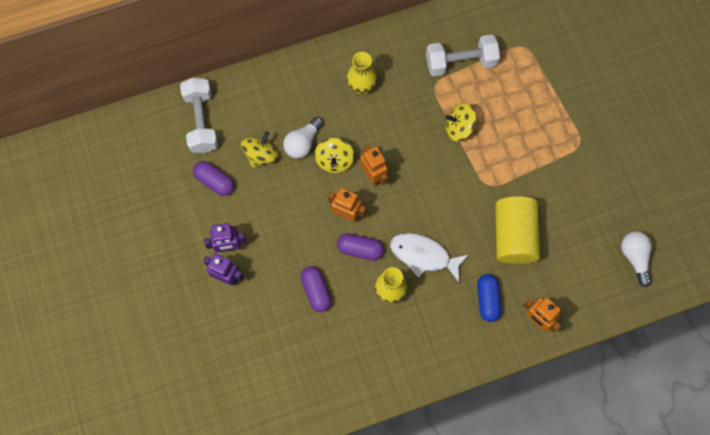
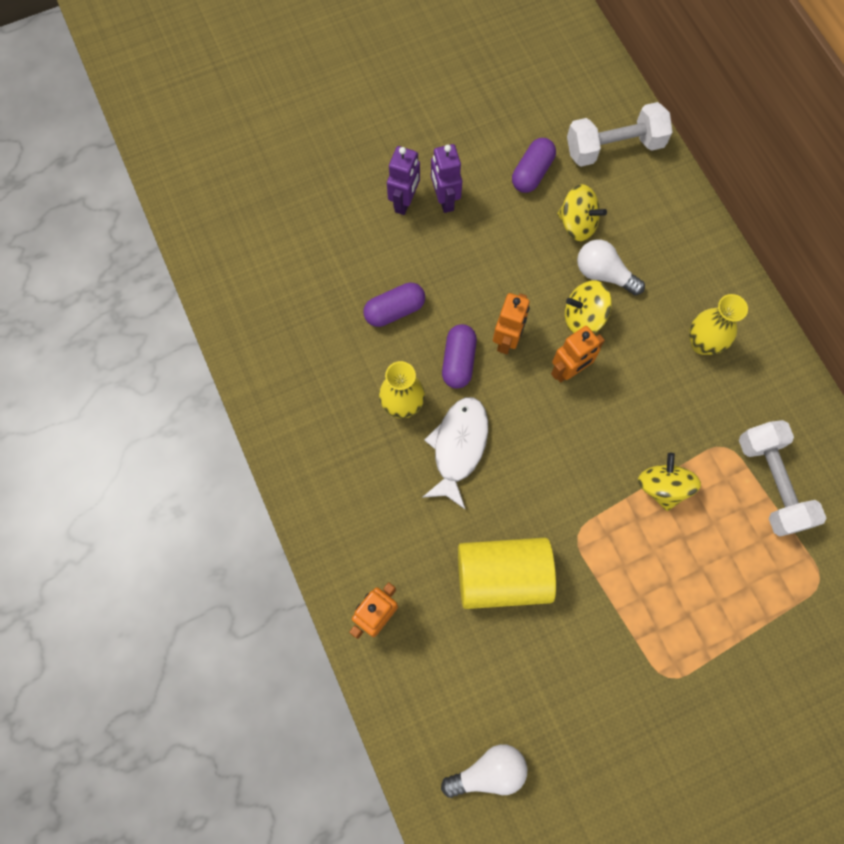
camera: 85 degrees right, 0 degrees up
(487, 300) = (401, 541): blue capsule -> none

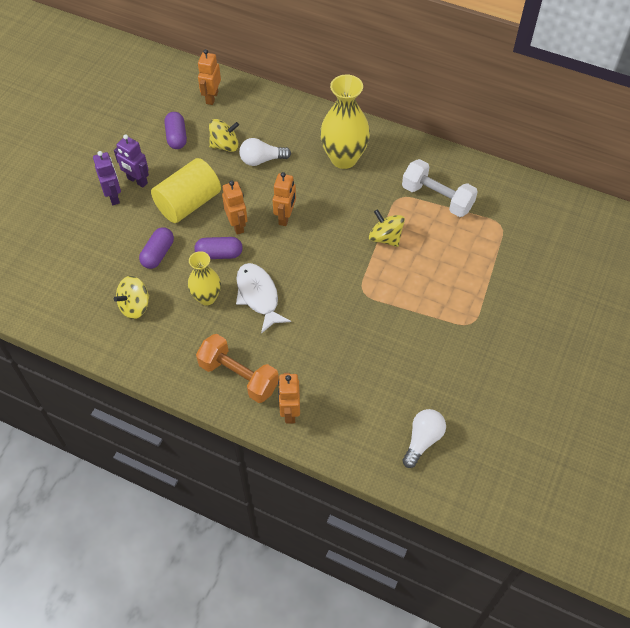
camera: 40 degrees left, 15 degrees down
(359, 528) = (239, 376): none -> orange dumbbell
(458, 361) = (219, 254): purple capsule -> purple capsule turned 60 degrees counterclockwise
(502, 576) = (341, 340): yellow cylinder -> yellow cylinder (188, 203)
(583, 317) = (270, 187): yellow spinning top -> yellow spinning top (135, 306)
(614, 147) = (212, 97): white dumbbell -> orange robot
(702, 343) = (344, 158): yellow vase -> yellow vase, size x1.64

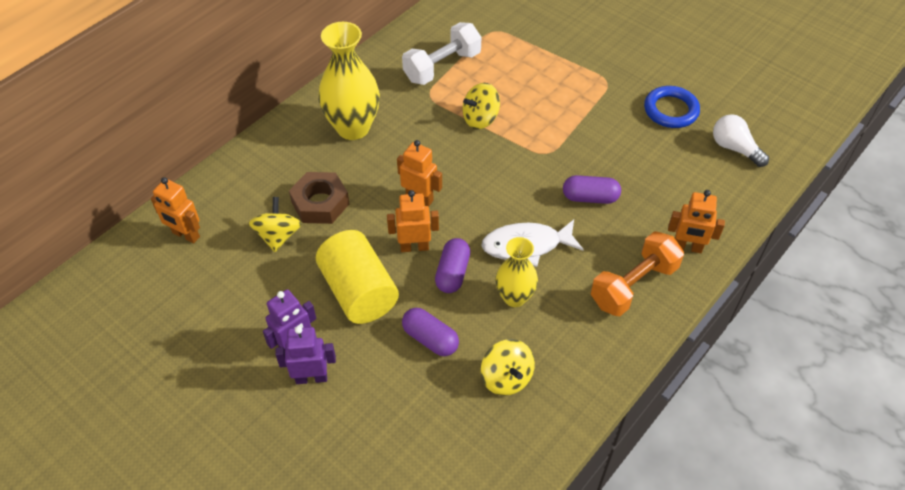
camera: 75 degrees left, 5 degrees down
(176, 137) = (237, 286): purple capsule -> purple capsule (590, 197)
(262, 160) = (320, 203): white light bulb -> brown nut
(453, 380) = (671, 110): none -> blue ring

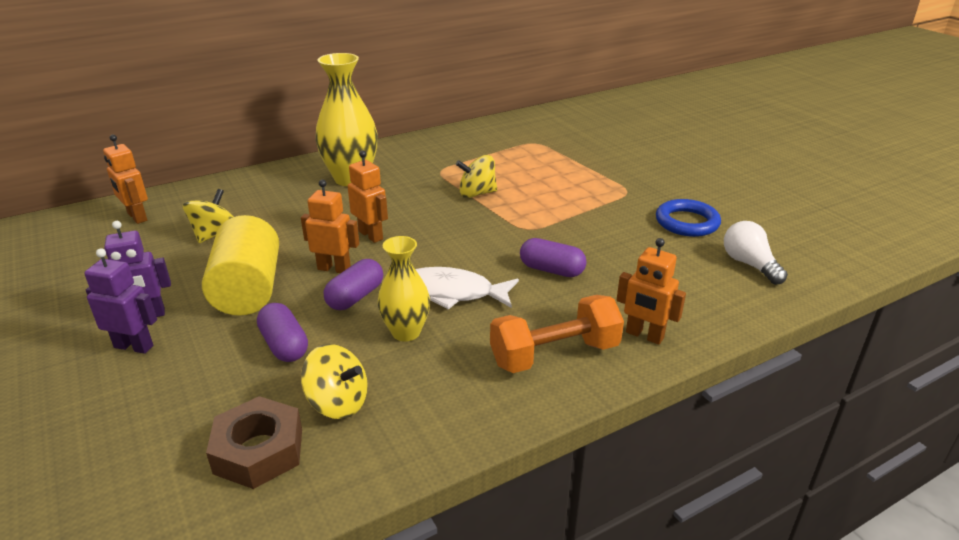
camera: 20 degrees right, 20 degrees down
(320, 203) = (274, 220): brown nut -> brown nut (258, 451)
(442, 67) = (467, 156): white dumbbell -> none
(506, 378) = (338, 403): yellow spinning top -> yellow spinning top turned 60 degrees counterclockwise

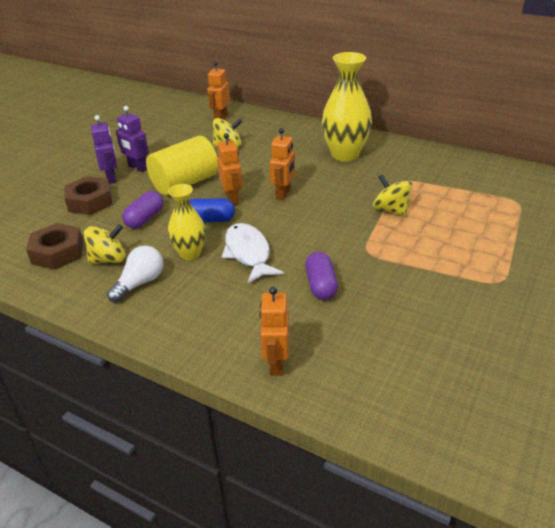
camera: 60 degrees right, 5 degrees up
(167, 383) = (90, 201): none -> brown nut
(338, 403) = (108, 259): yellow spinning top -> yellow spinning top turned 105 degrees counterclockwise
(355, 297) = (210, 220): purple capsule -> blue capsule
(554, 354) = (215, 325): orange dumbbell -> none
(687, 222) = (487, 336): blue ring -> none
(749, 264) = (456, 401): white light bulb -> white light bulb (140, 283)

